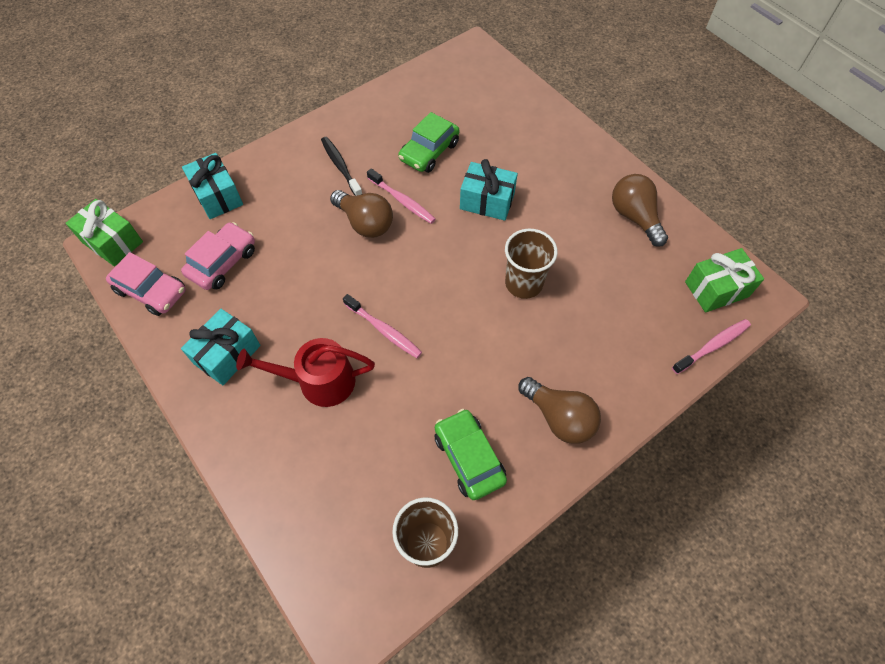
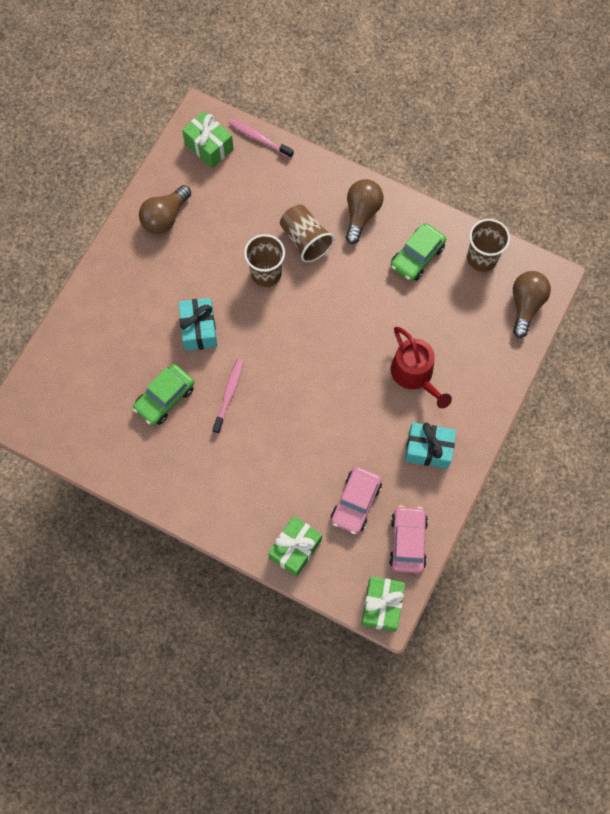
camera: 115 degrees left, 10 degrees up
(218, 196) = (295, 549): turquoise gift -> green gift
(222, 262) = (356, 502): pink car -> pink car turned 75 degrees counterclockwise
(340, 166) = (215, 463): black toothbrush -> none
(365, 223) = (265, 412): brown light bulb -> brown light bulb (526, 305)
(384, 330) = (353, 351): pink toothbrush -> none
(429, 151) = (165, 398): green car -> green car turned 120 degrees clockwise
(548, 339) = (305, 240): none -> brown cup

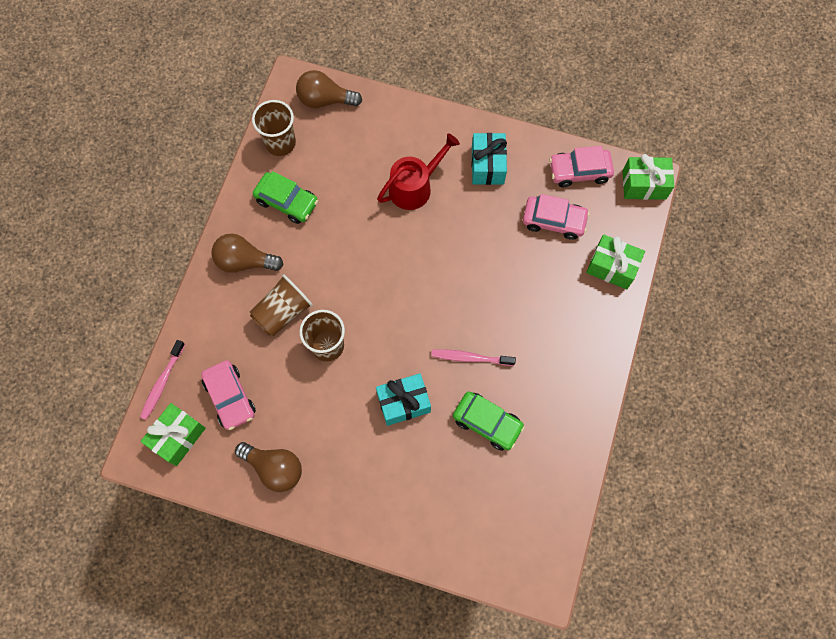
camera: 100 degrees left, 0 degrees up
(235, 189) = (230, 397): none -> pink car

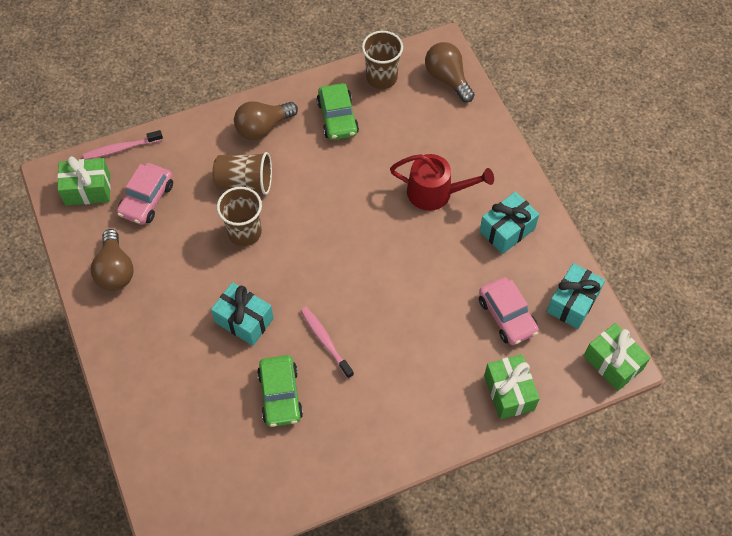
camera: 50 degrees right, 10 degrees down
(244, 261) = (263, 127): brown light bulb -> brown light bulb turned 90 degrees counterclockwise
(579, 171) = (572, 302): pink car -> turquoise gift

